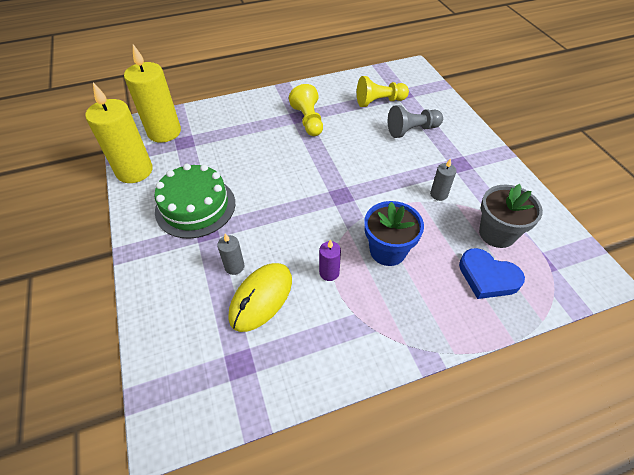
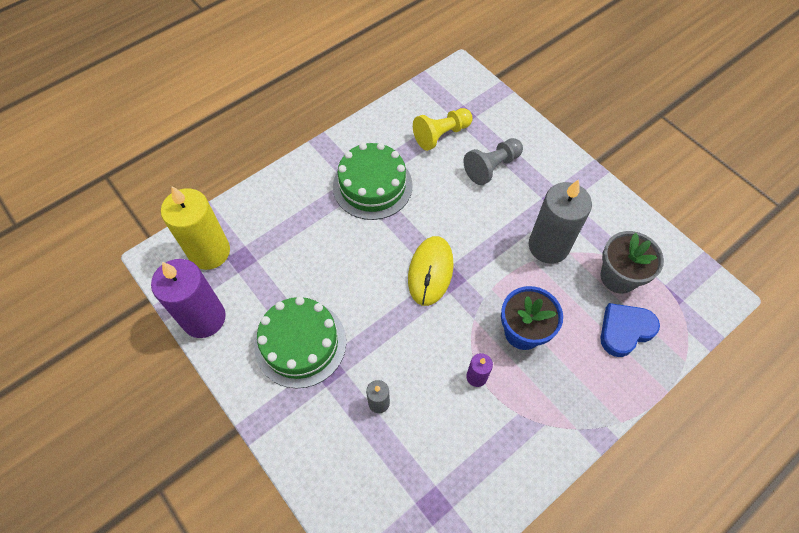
camera: 20 degrees left, 10 degrees up
(134, 171) = (204, 318): yellow candle -> purple candle
(261, 298) = (422, 428): yellow mouse -> yellow mouse (430, 271)
(308, 120) = (372, 186): yellow pawn -> green cake
(438, 194) = (548, 246): grey candle -> grey candle, size x2.18
(487, 277) = (625, 330): blue heart -> blue heart turned 135 degrees clockwise

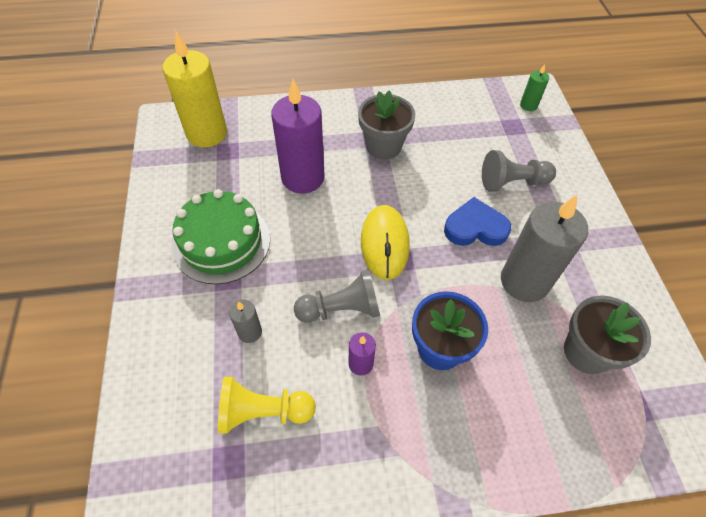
camera: 30 degrees right, 5 degrees down
(204, 318) = (162, 181): purple candle -> purple candle (303, 178)
(372, 186) = (383, 146): green cake -> grey flower pot
(430, 271) = (384, 243): yellow mouse -> yellow mouse turned 45 degrees counterclockwise
(434, 343) = (341, 309): none -> grey pawn
(441, 135) = (479, 134): yellow pawn -> yellow pawn (263, 412)
(463, 89) = (528, 105): none -> green candle
(625, 330) = (559, 411): blue heart -> blue heart (475, 227)

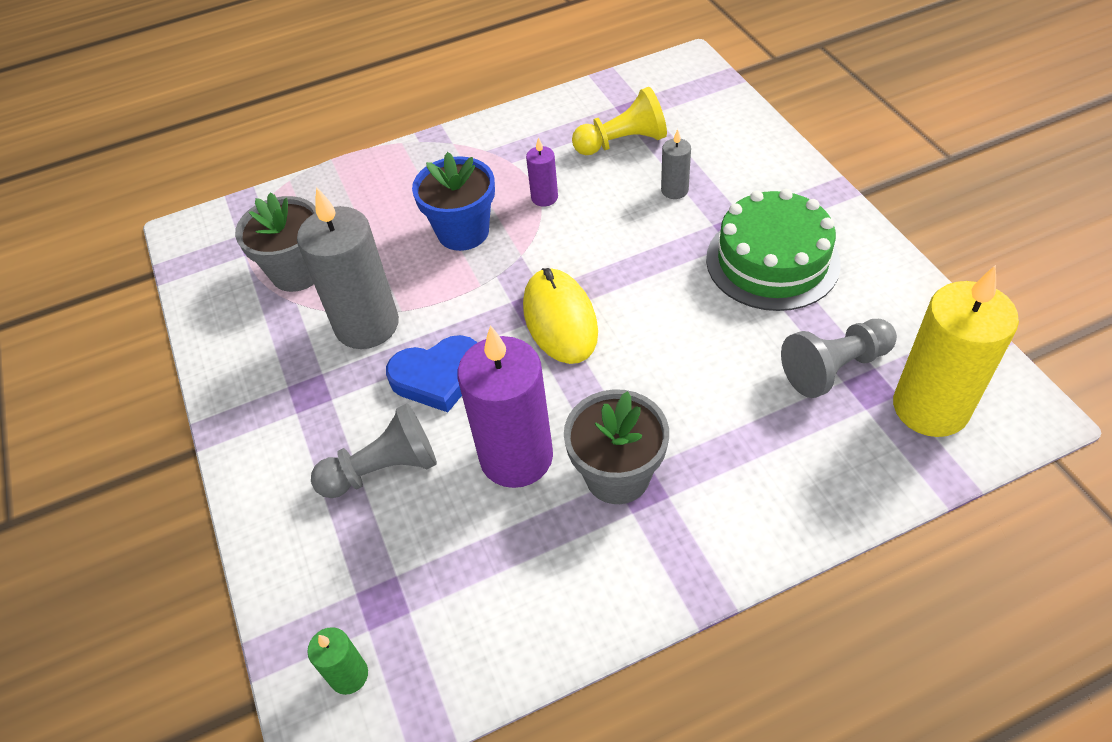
camera: 170 degrees right, 5 degrees down
(303, 178) = (721, 377): purple candle -> purple candle (516, 457)
(341, 309) = (585, 236): grey pawn -> grey pawn (834, 368)

